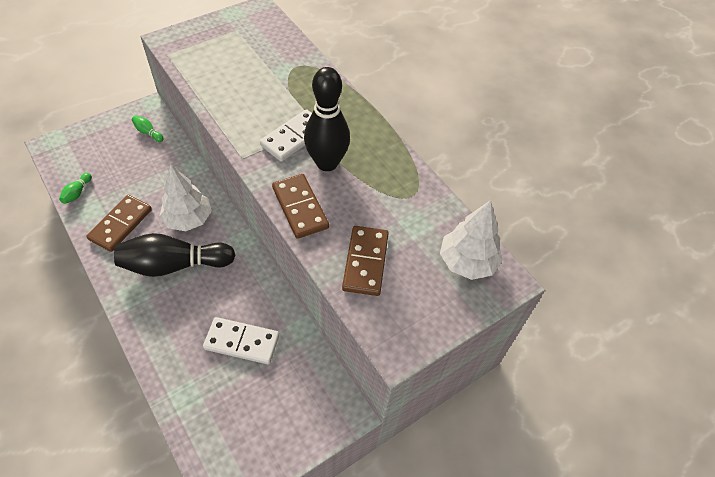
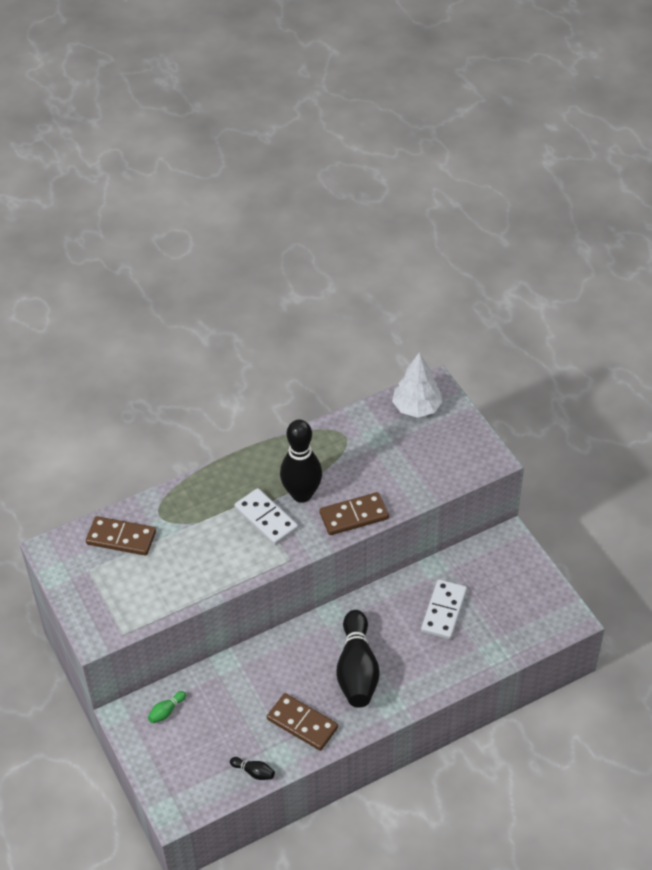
camera: 80 degrees left, 5 degrees down
(77, 193) = (254, 772): green bowling pin -> black bowling pin
(188, 219) = (300, 662): white tree -> none
(365, 262) = (414, 473): brown domino -> brown domino (121, 538)

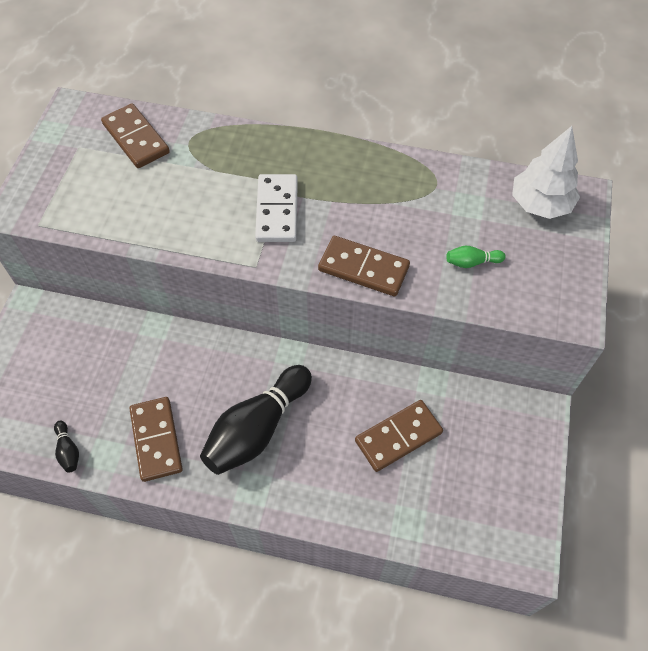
camera: 40 degrees right, 10 degrees up
(166, 711) = (63, 332): green bowling pin -> green bowling pin (471, 262)
(302, 494) = (335, 211): black bowling pin -> none
(443, 611) = (398, 436): white domino -> brown domino

